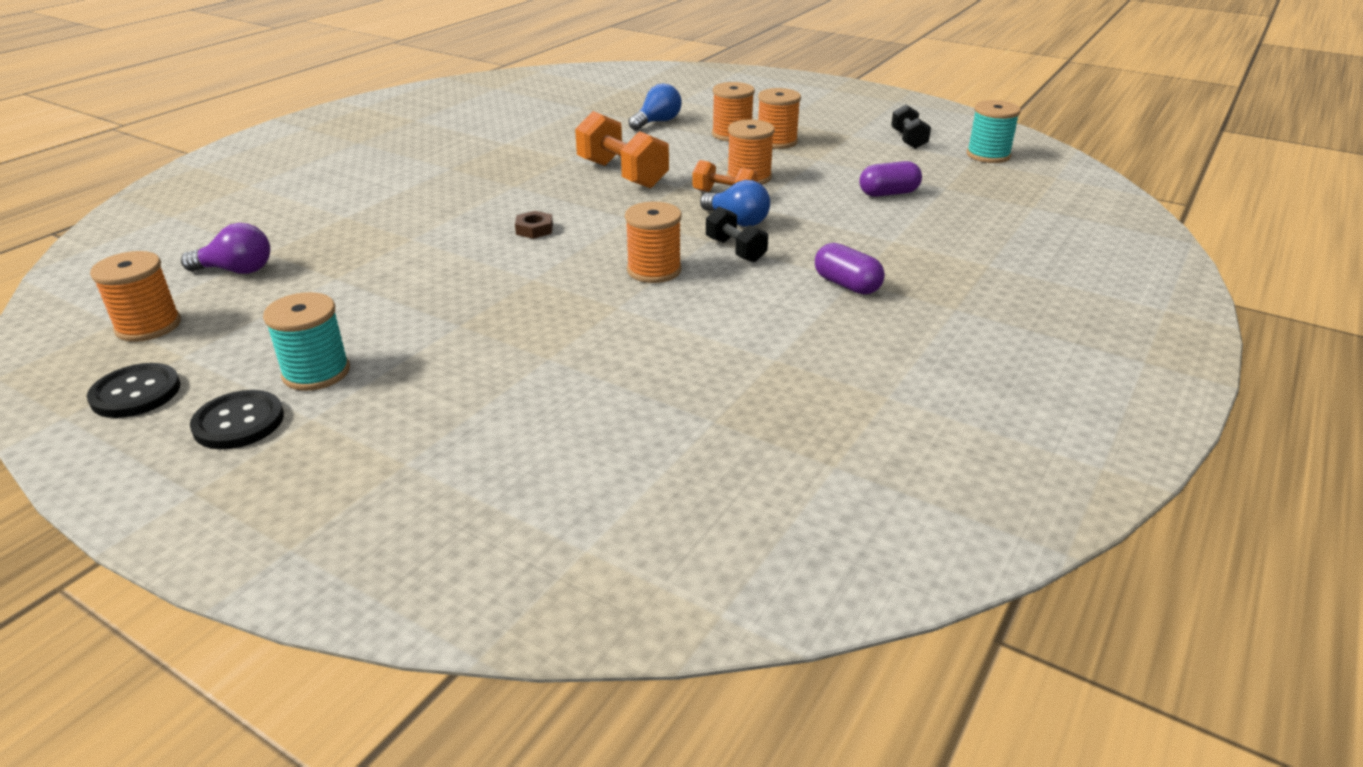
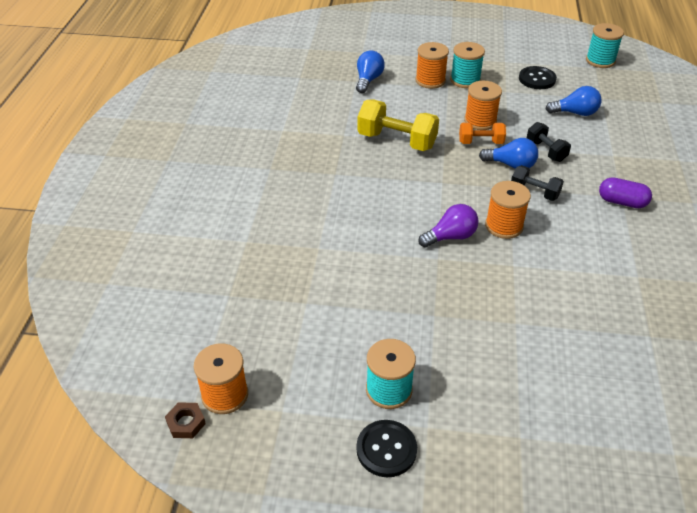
camera: 25 degrees left, 10 degrees up
(136, 393) = (289, 455): black button -> black button (537, 79)
(237, 270) = (227, 320): purple light bulb -> purple light bulb (450, 237)
(534, 229) = (392, 212): brown nut -> brown nut (186, 423)
(622, 174) = (397, 141): orange dumbbell -> yellow dumbbell
(776, 141) = (465, 80): orange spool -> turquoise spool
(888, 193) = (575, 113): purple capsule -> blue light bulb
(908, 140) = (543, 57): black dumbbell -> black dumbbell (546, 151)

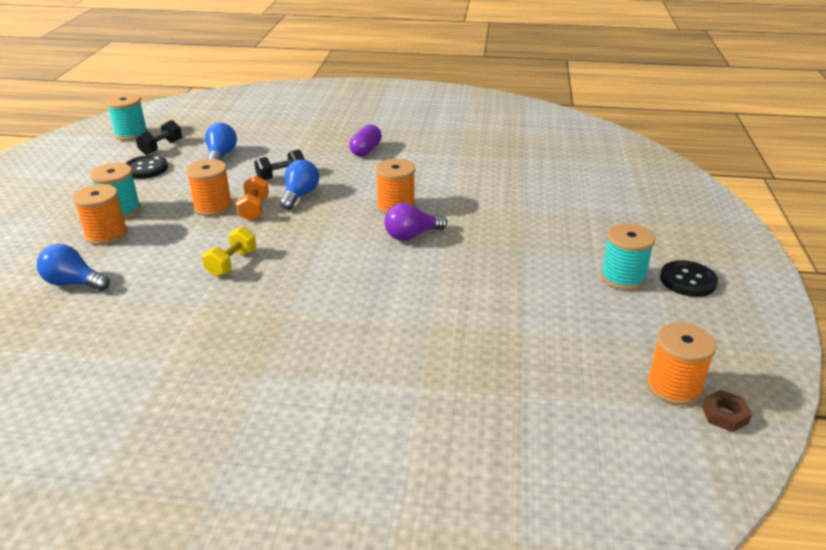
camera: 90 degrees left, 10 degrees down
(397, 141) = (232, 263): yellow dumbbell -> yellow dumbbell, size x0.58
(450, 237) = (411, 235): purple light bulb -> purple light bulb turned 90 degrees counterclockwise
(534, 192) = (346, 187): black dumbbell -> black dumbbell (161, 147)

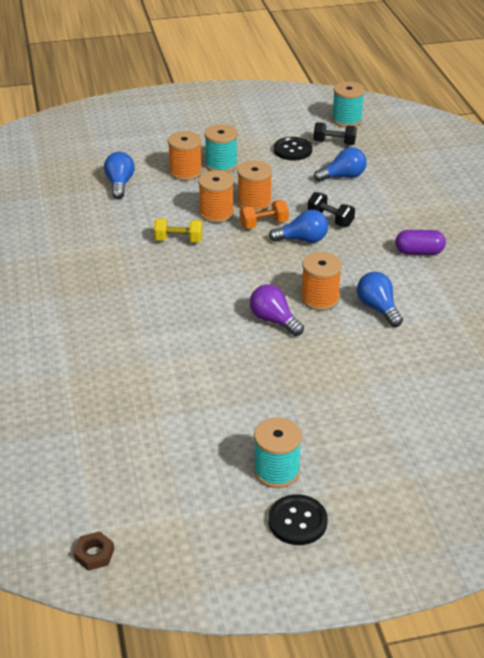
camera: 70 degrees right, 5 degrees up
(428, 184) = (378, 308): none -> blue light bulb
(673, 386) = (120, 518): orange spool -> orange spool (216, 213)

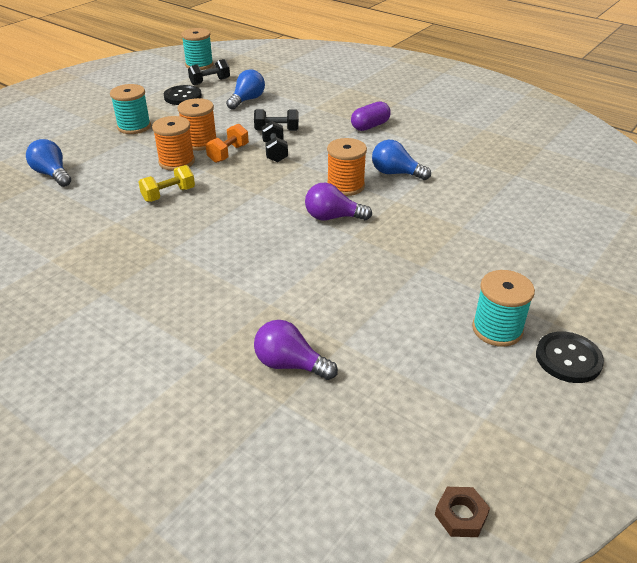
camera: 40 degrees left, 0 degrees up
(110, 408) = (290, 364): none -> purple light bulb
(185, 172) = (107, 143): orange spool -> none
(302, 240) = (275, 152): blue light bulb -> black dumbbell

